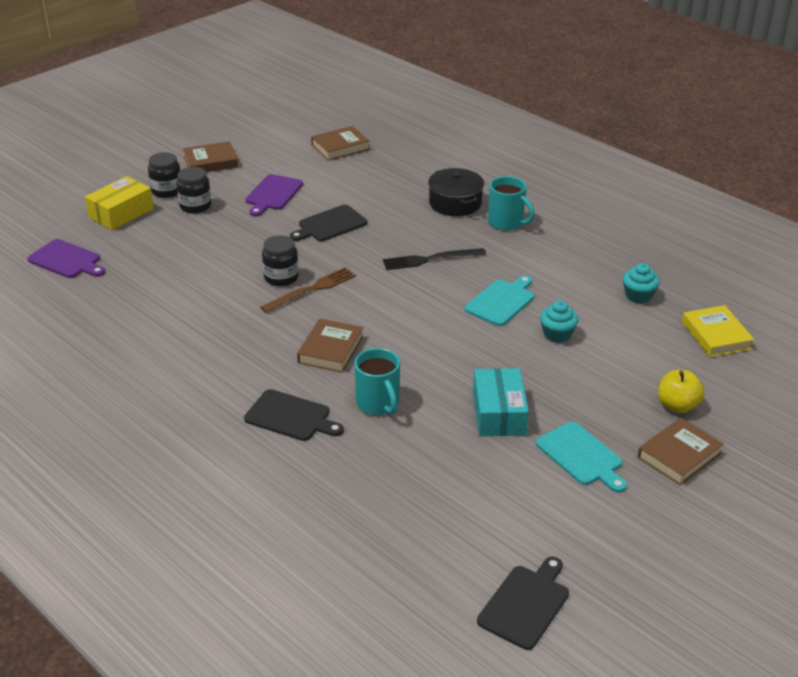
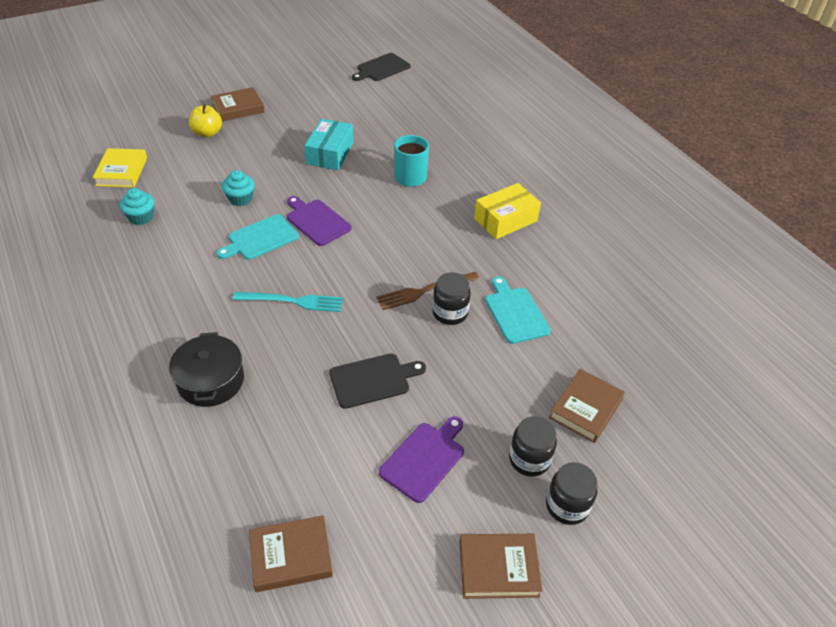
camera: 165 degrees left, 10 degrees up
(66, 260) = (681, 394): purple cutting board -> purple cutting board (317, 221)
(121, 213) = (627, 470): yellow box -> yellow box (505, 220)
(291, 417) = (476, 181): black cutting board -> none
(330, 350) = (429, 226): brown book -> brown book (585, 408)
(430, 259) = (292, 301): black fork -> turquoise fork
(506, 223) = (178, 333): turquoise mug -> none
(581, 456) = (297, 119): turquoise cutting board -> turquoise cutting board (515, 313)

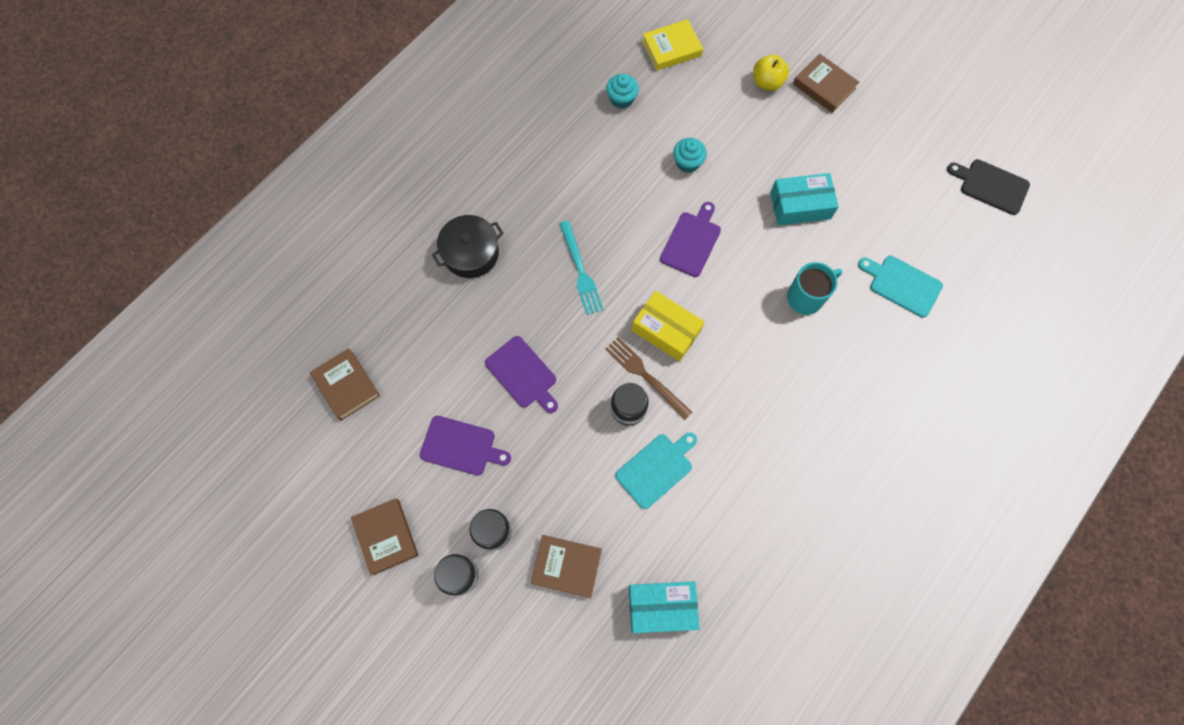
camera: 70 degrees right, 25 degrees up
(260, 238) = (644, 206): turquoise cutting board -> turquoise cutting board (902, 284)
(373, 380) = (523, 374): black cutting board -> purple cutting board
(505, 220) = (788, 417): yellow box -> yellow box (666, 330)
(643, 351) = (661, 606): none -> turquoise box

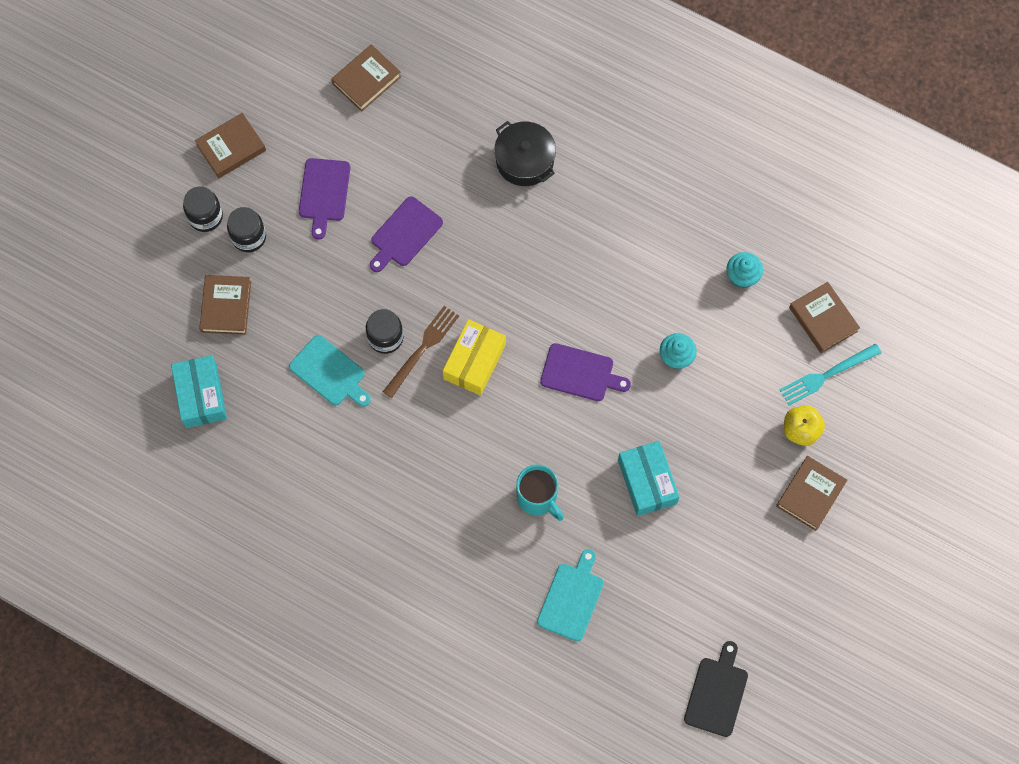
camera: 80 degrees right, 0 degrees up
(580, 271) = (525, 268): turquoise fork -> turquoise fork (826, 375)
(671, 48) = (823, 319): yellow book -> brown book

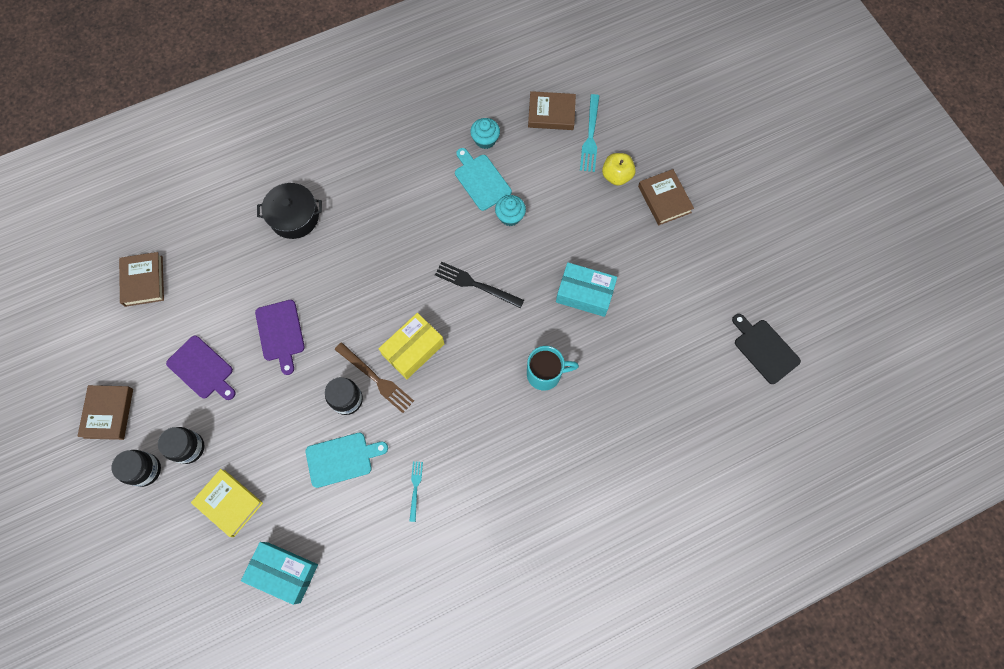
camera: 55 degrees left, 0 degrees up
(226, 306) = (229, 503): brown book -> yellow book
(348, 455) = (415, 488): none -> turquoise fork
(422, 349) = (376, 379): brown fork -> brown fork turned 150 degrees clockwise
(474, 361) = (413, 349): yellow box -> yellow box turned 75 degrees clockwise
(572, 598) = (634, 400): turquoise cutting board -> turquoise cutting board (481, 180)
(580, 373) = (476, 284): purple cutting board -> black fork

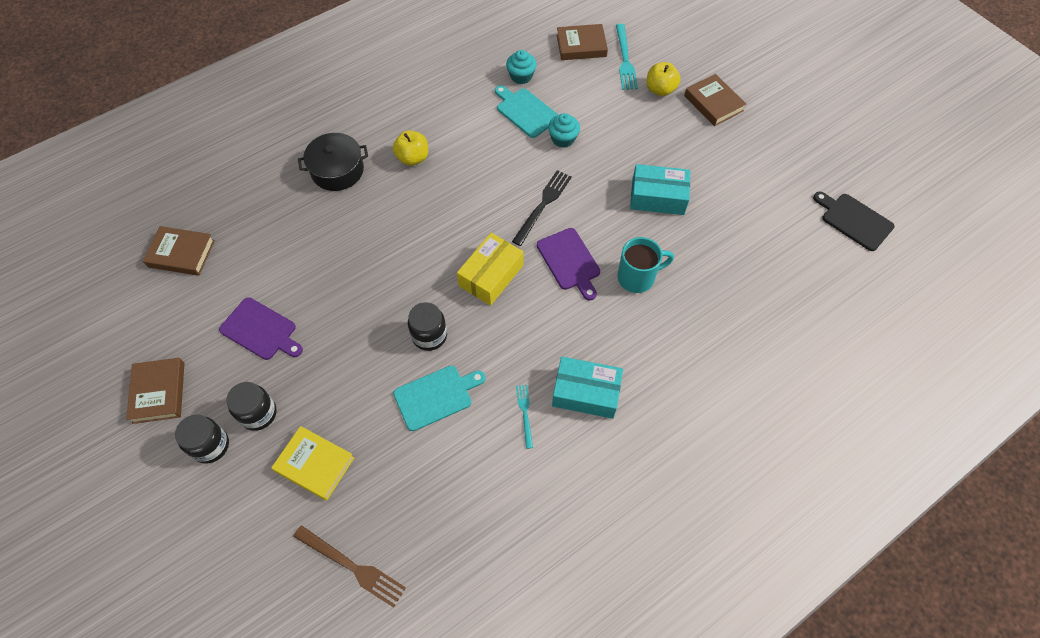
camera: 10 degrees left, 10 degrees down
(144, 281) = (181, 253): brown book -> brown book turned 60 degrees counterclockwise
(280, 333) = (342, 282): purple cutting board -> purple cutting board (569, 261)
(284, 572) = (392, 529): turquoise box -> turquoise box (586, 392)
(366, 215) = (413, 158): none -> yellow apple
(376, 379) = (457, 310): brown fork -> brown fork (352, 567)
(476, 284) = (543, 205): black fork -> black fork turned 105 degrees clockwise

